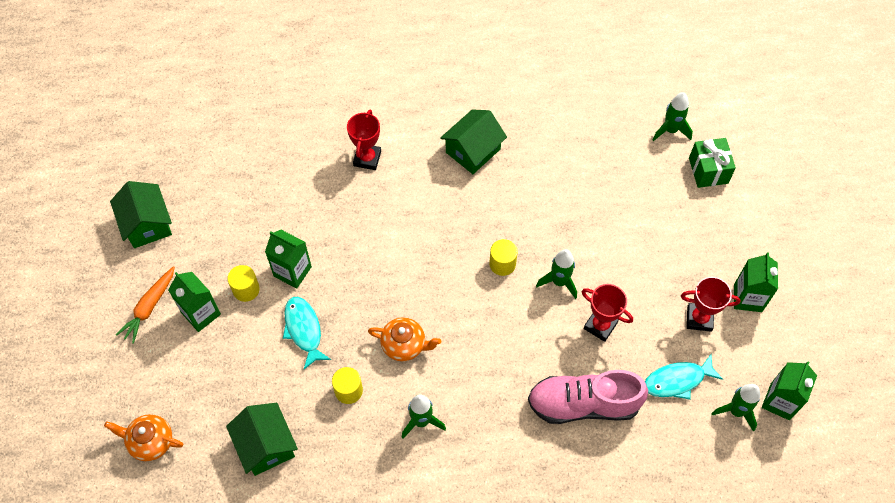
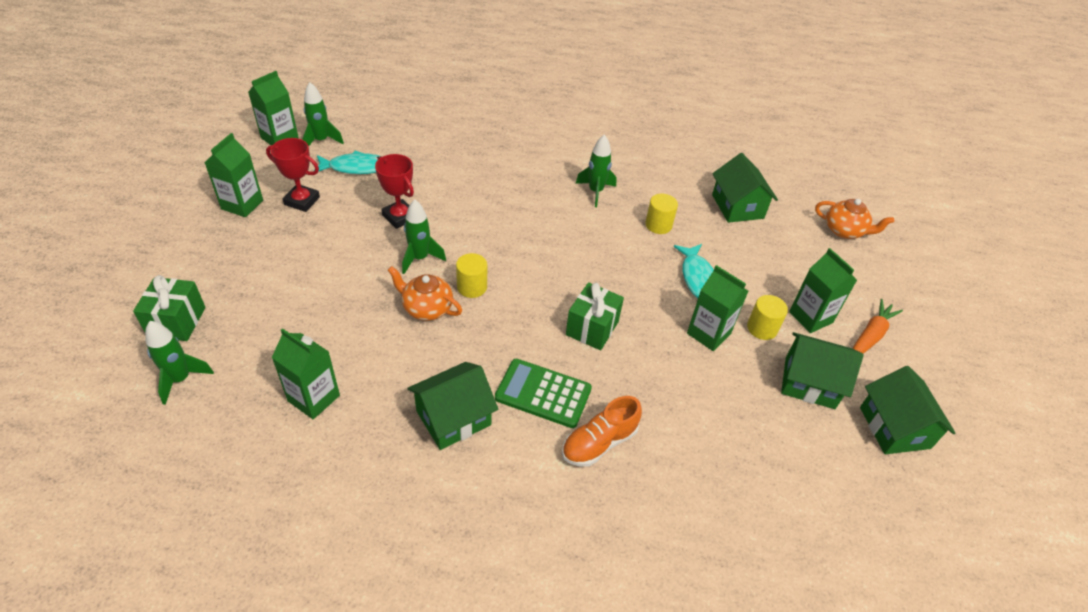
camera: 170 degrees left, 15 degrees down
(209, 246) = (809, 382): none -> green house
(367, 158) = (599, 443): red trophy -> orange shoe
(391, 250) = (592, 328): none -> green gift
(404, 345) = (597, 245): orange teapot -> orange teapot (426, 308)
(415, 184) = (543, 393): none -> green calculator
(574, 140) = (314, 398): none -> green carton
(583, 404) = (447, 172): pink shoe -> none

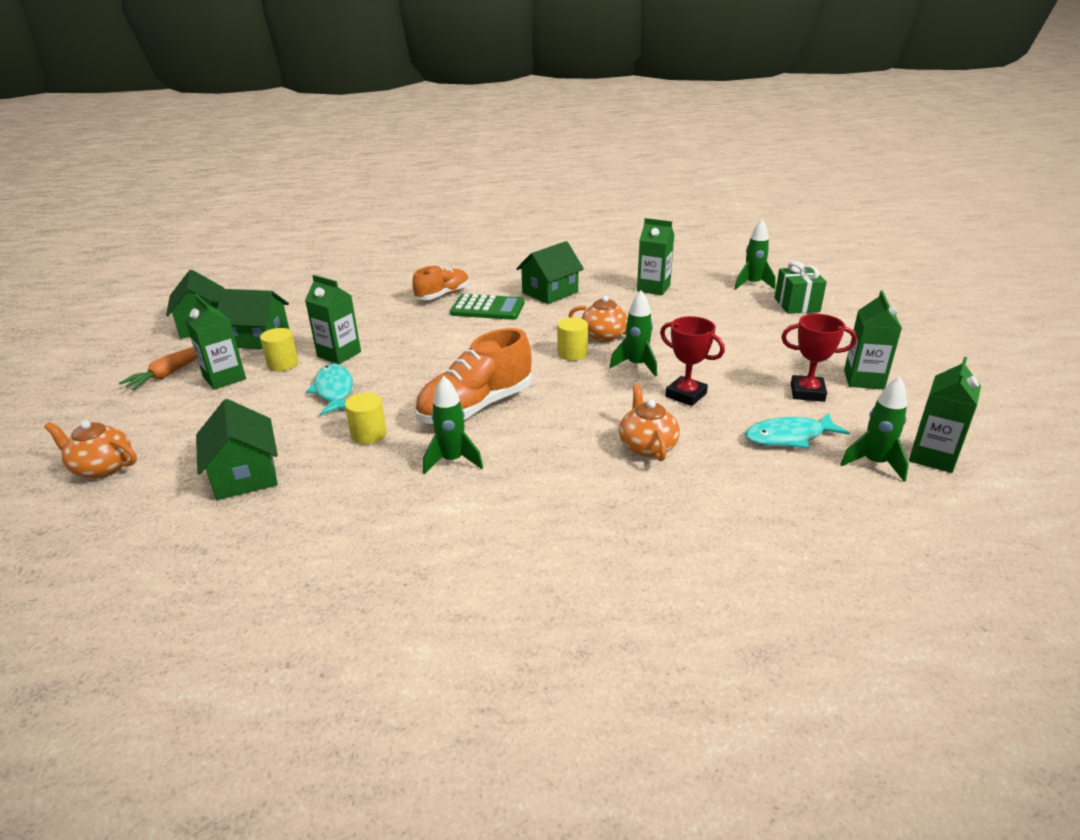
camera: 175 degrees right, 15 degrees down
(458, 178) = (647, 446): none -> orange teapot
(574, 236) = (476, 407): none -> orange shoe
(592, 328) = (451, 344): green gift -> none

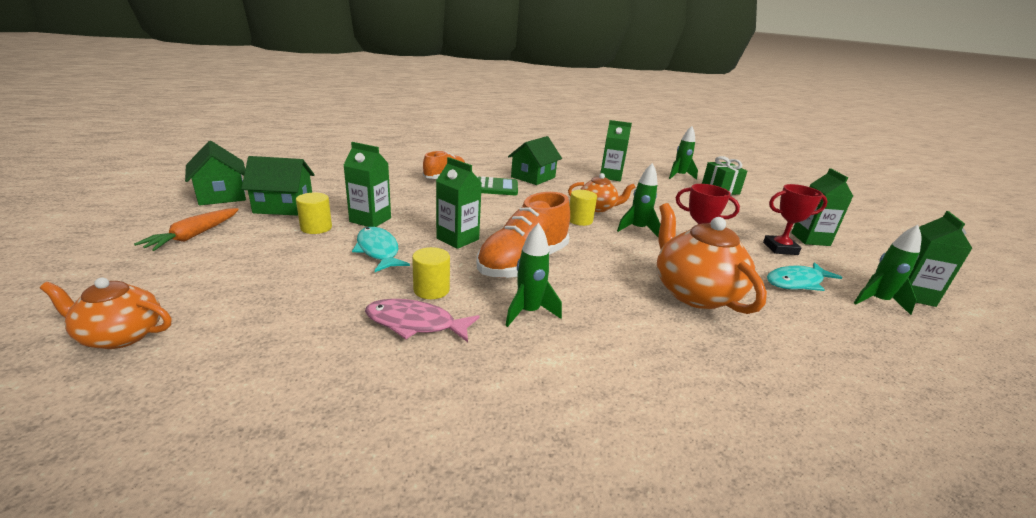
camera: 15 degrees left, 5 degrees down
(224, 378) = (256, 240): green carton -> green carton (457, 239)
(245, 475) = (308, 336): green house -> none
(340, 467) = (415, 324): none -> pink fish
(647, 446) = (694, 293): orange teapot -> orange teapot, size x1.67

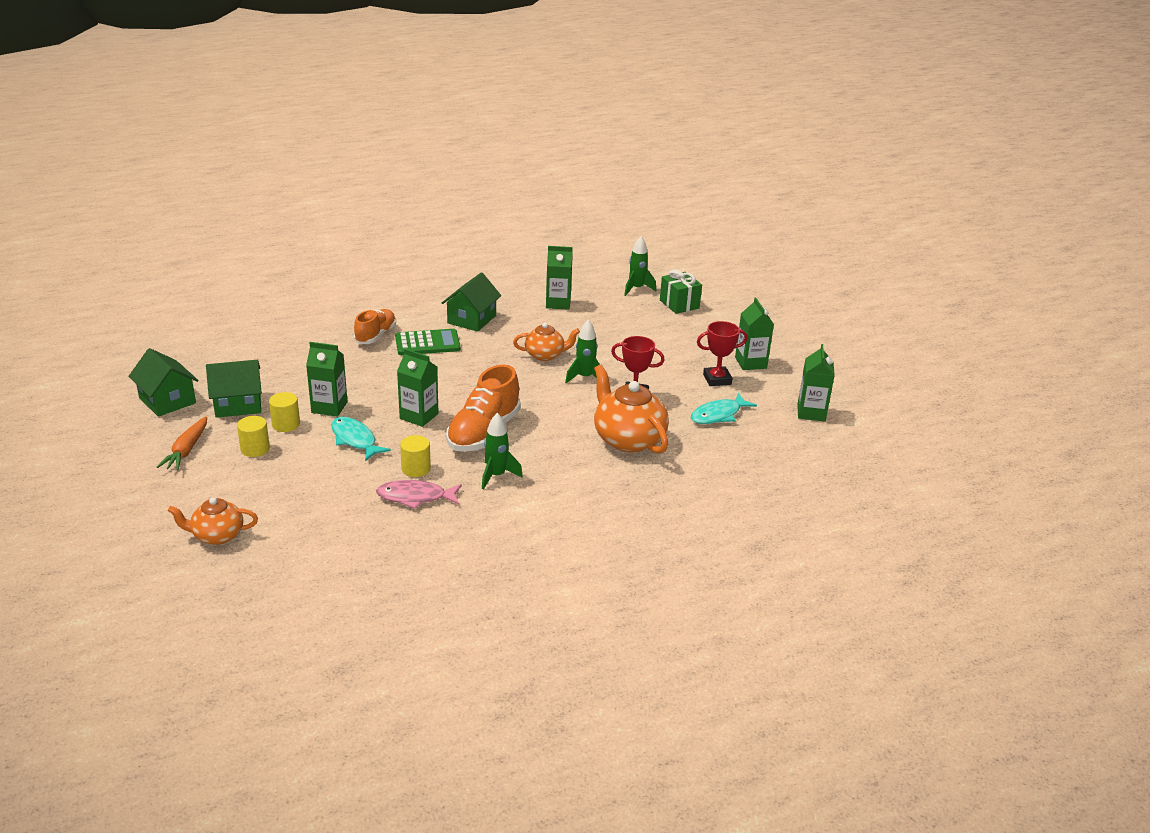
camera: 10 degrees left, 5 degrees up
(580, 220) = (528, 375): yellow cylinder -> yellow cylinder (255, 449)
(876, 301) = (778, 424): green rocket -> none

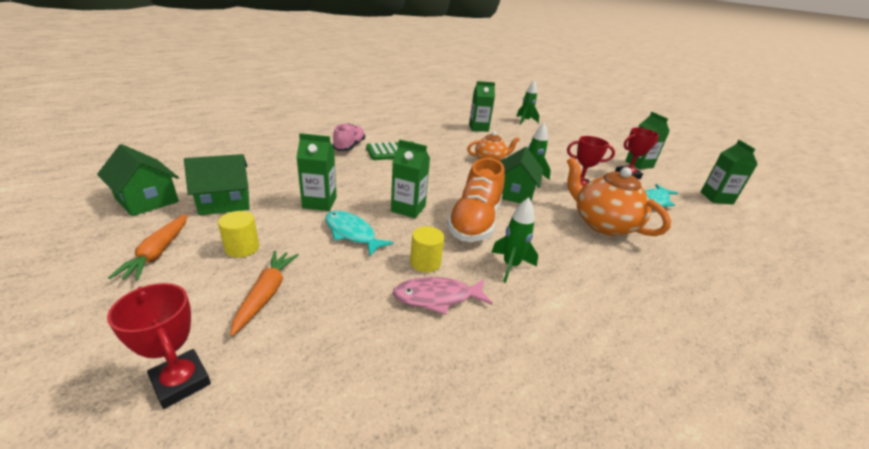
camera: 10 degrees left, 0 degrees up
(217, 536) = (181, 382): orange teapot -> red trophy
(274, 486) = (266, 294): none -> orange carrot
(286, 424) = (276, 220): yellow cylinder -> none
(375, 335) = (349, 146): orange shoe -> pink shoe
(472, 319) = (421, 137): green house -> green house (514, 193)
(679, 304) = (559, 130): green gift -> none

